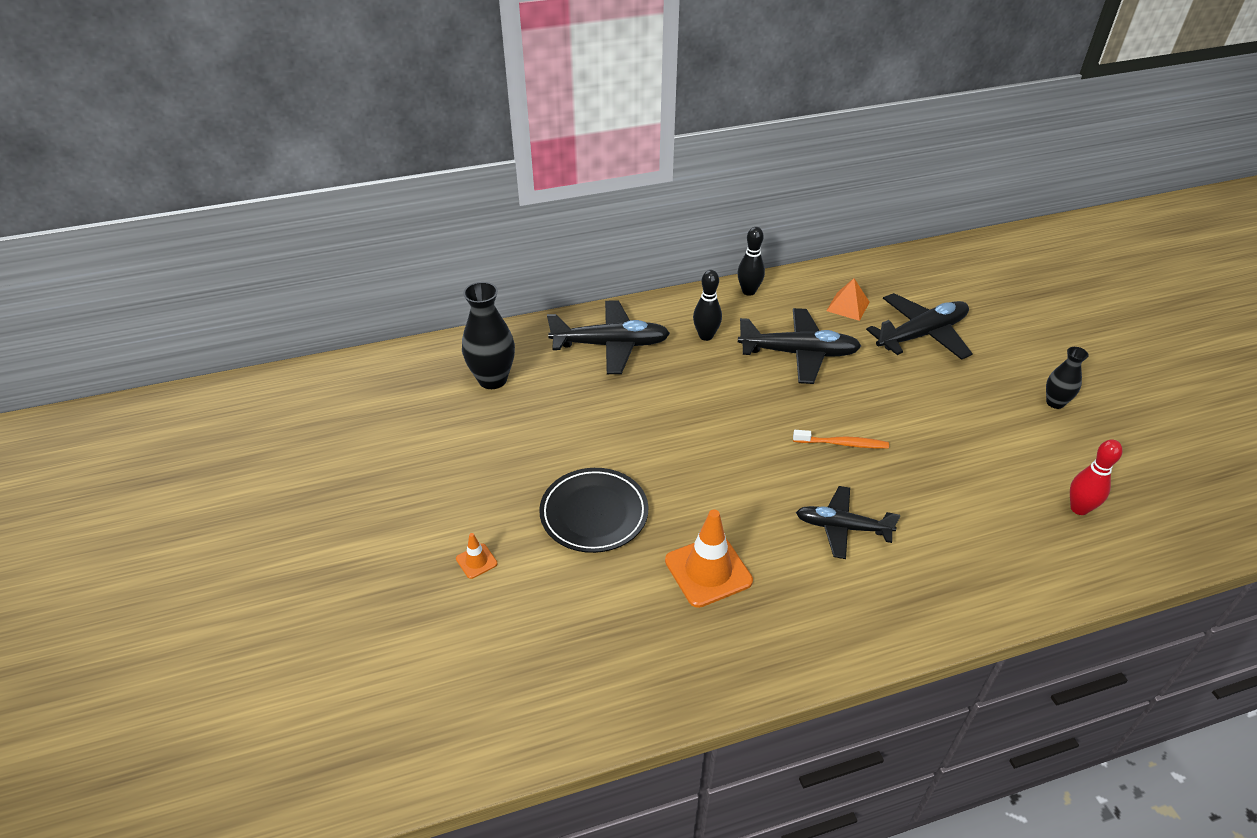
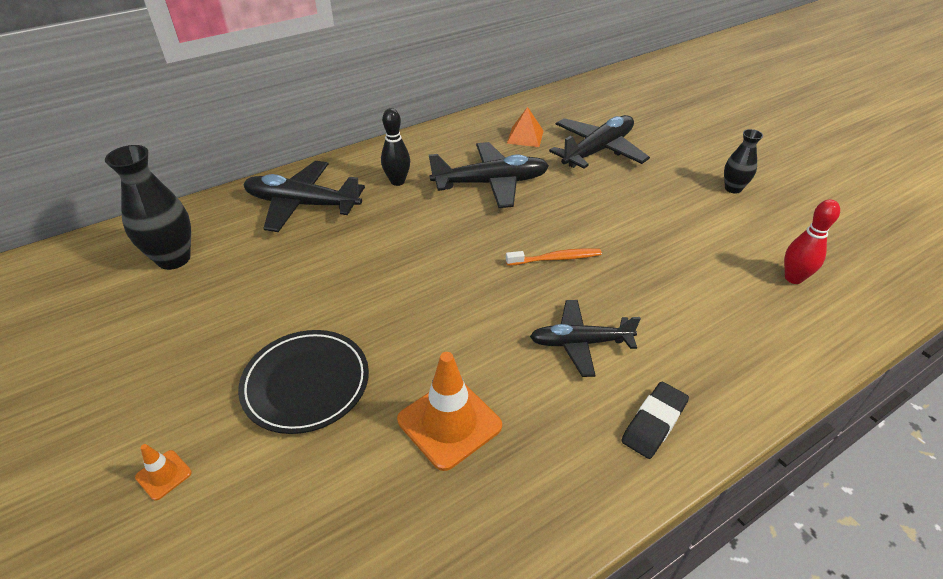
camera: 15 degrees left, 0 degrees up
(611, 345) = (302, 204): black plane -> black plane turned 150 degrees counterclockwise
(748, 291) = (430, 137): black bowling pin -> none
(887, 609) = (653, 422): none -> black eraser

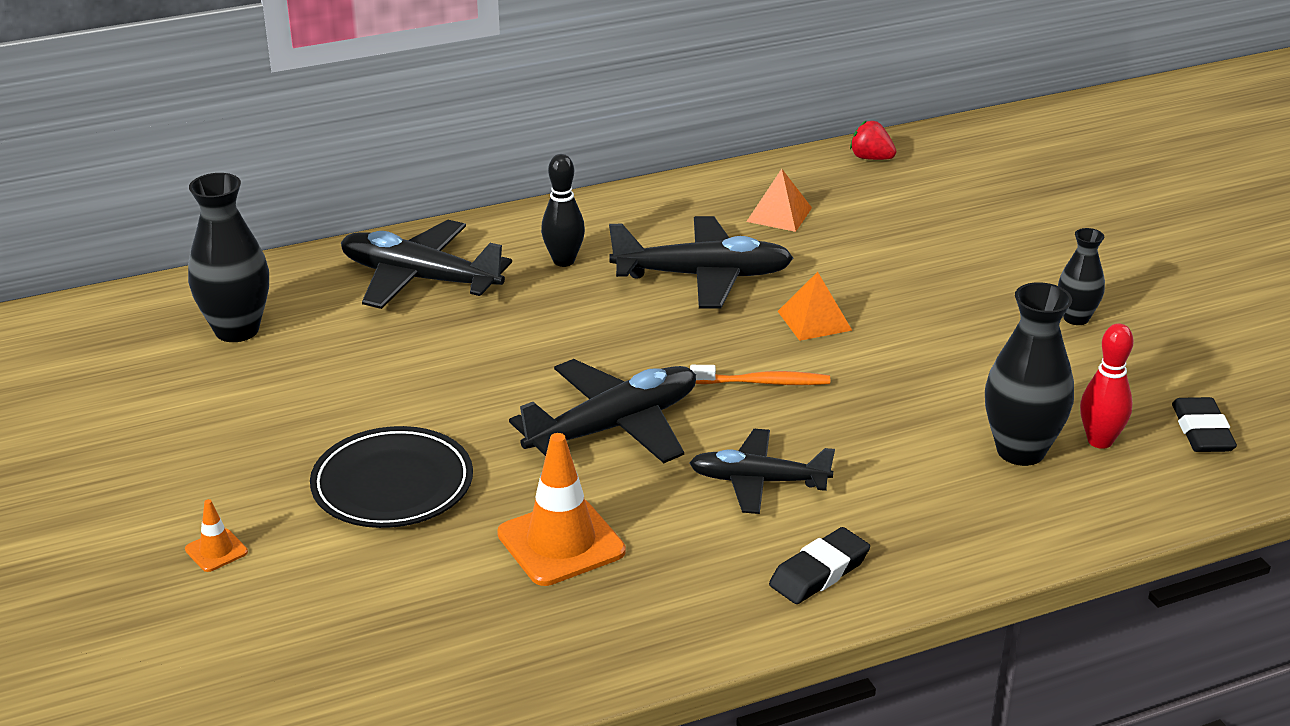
camera: 10 degrees right, 10 degrees down
(567, 97) = (871, 158): none -> red strawberry
(573, 207) = (814, 320): none -> orange pyramid
(598, 150) = (887, 245): black plane -> black plane (614, 427)
(747, 293) = (1020, 451): none -> black vase
(852, 262) = (1202, 431): none -> black eraser

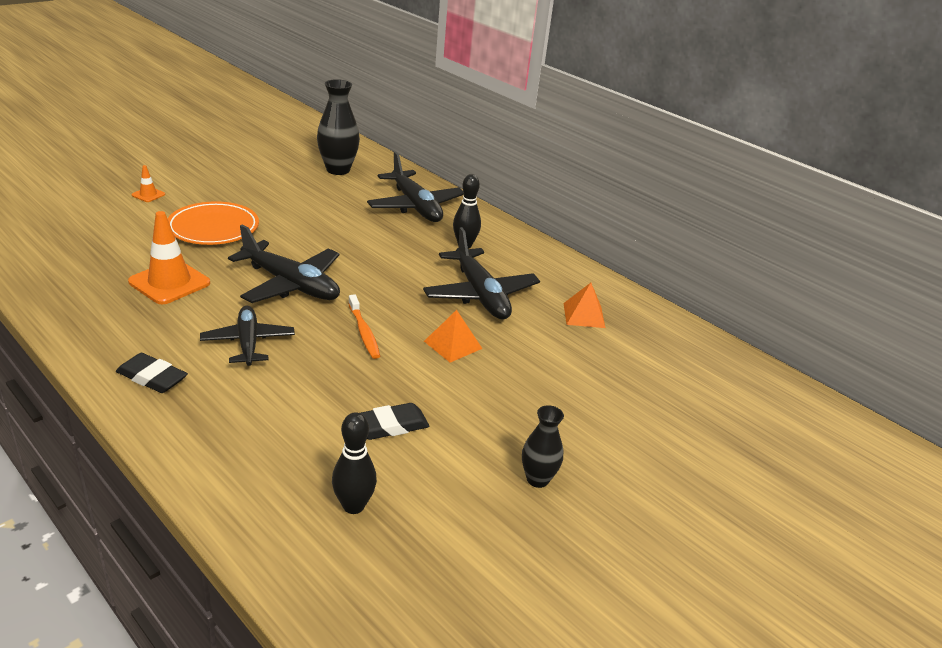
camera: 65 degrees right, 0 degrees up
(392, 485) = (213, 228): black plate -> orange plate
(419, 279) = (415, 206): black plane -> black plane turned 150 degrees clockwise
(871, 158) = (703, 347): red strawberry -> none
(1020, 451) = (323, 460): black vase -> none
(1100, 441) = (353, 506): red bowling pin -> black bowling pin
(1202, 431) = (394, 575): black eraser -> black eraser (390, 426)

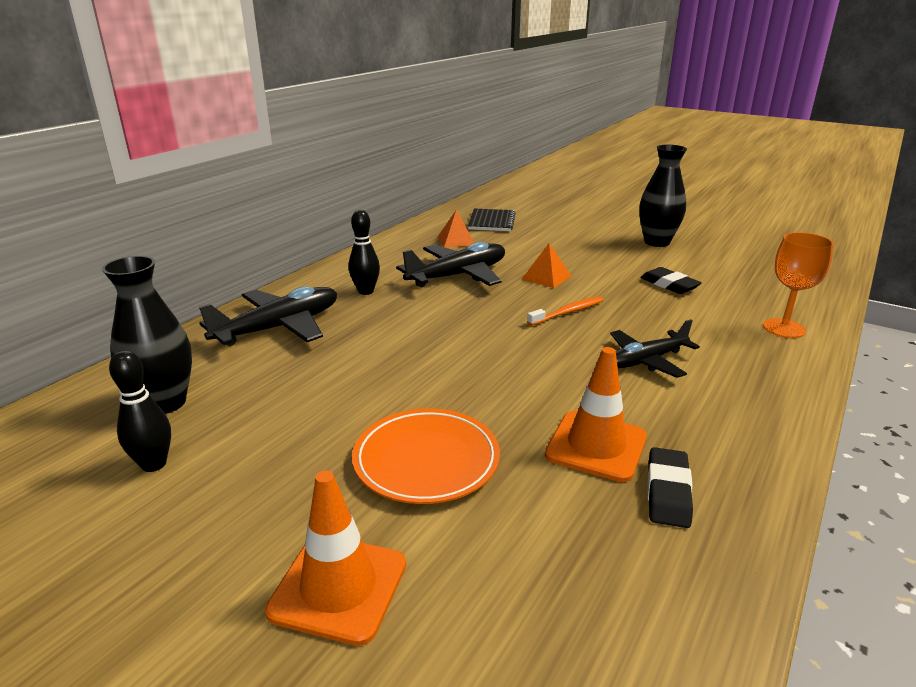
camera: 100 degrees left, 5 degrees down
(148, 195) = (338, 587): orange traffic cone -> orange traffic cone, size x2.10
(152, 377) = (756, 394): black eraser -> black eraser (667, 492)
(234, 462) = (784, 328): none -> orange goblet
(291, 284) = (523, 364): black plane -> none
(353, 506) = (755, 284): black bowling pin -> black bowling pin (154, 464)
(537, 479) = (656, 242): black vase -> black vase, size x1.70
(649, 355) = (491, 222): none -> black notebook

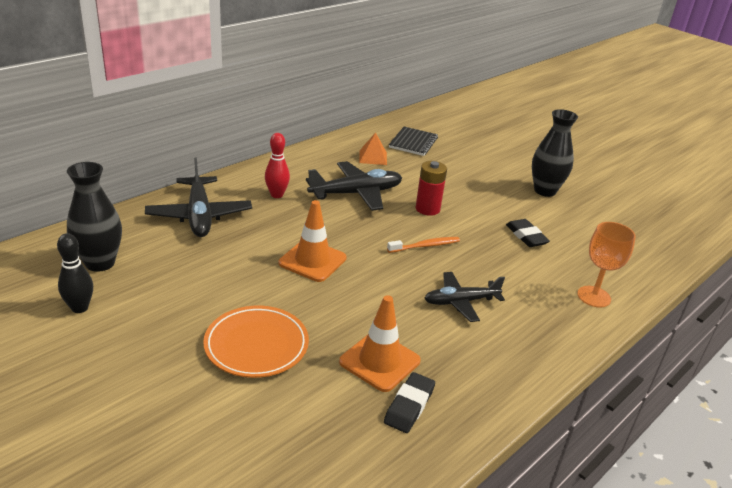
camera: 10 degrees right, 5 degrees up
(279, 327) = (199, 215): black plane -> black plane turned 105 degrees clockwise
(338, 587) = (164, 416): orange traffic cone -> orange traffic cone (312, 261)
(366, 291) = (277, 195): black bowling pin -> red bowling pin
(546, 277) = (427, 209): orange pyramid -> red battery

